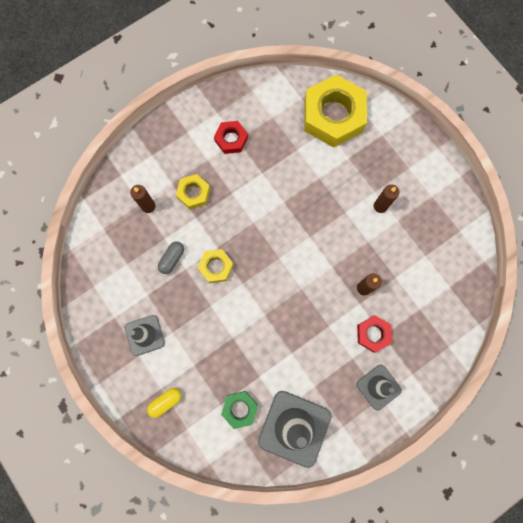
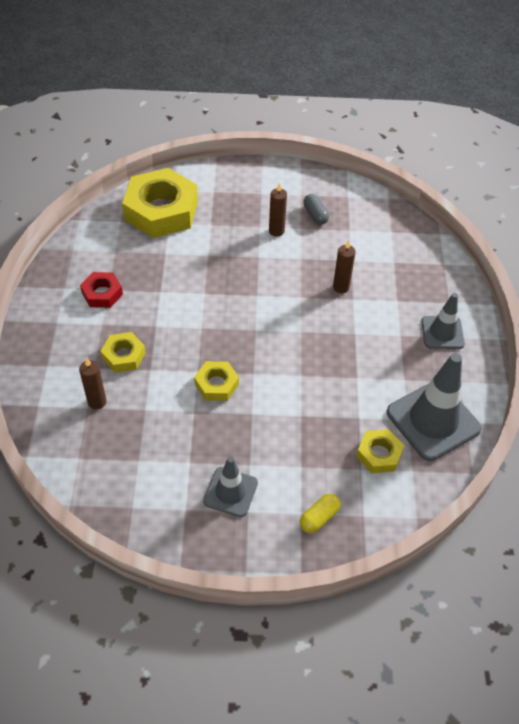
camera: 55 degrees left, 25 degrees down
(165, 402) = (319, 517): yellow capsule -> yellow capsule turned 45 degrees clockwise
(172, 259) = (173, 416): grey capsule -> grey capsule (315, 215)
(240, 409) = (379, 454): green nut -> yellow nut
(373, 334) = (389, 307): red nut -> none

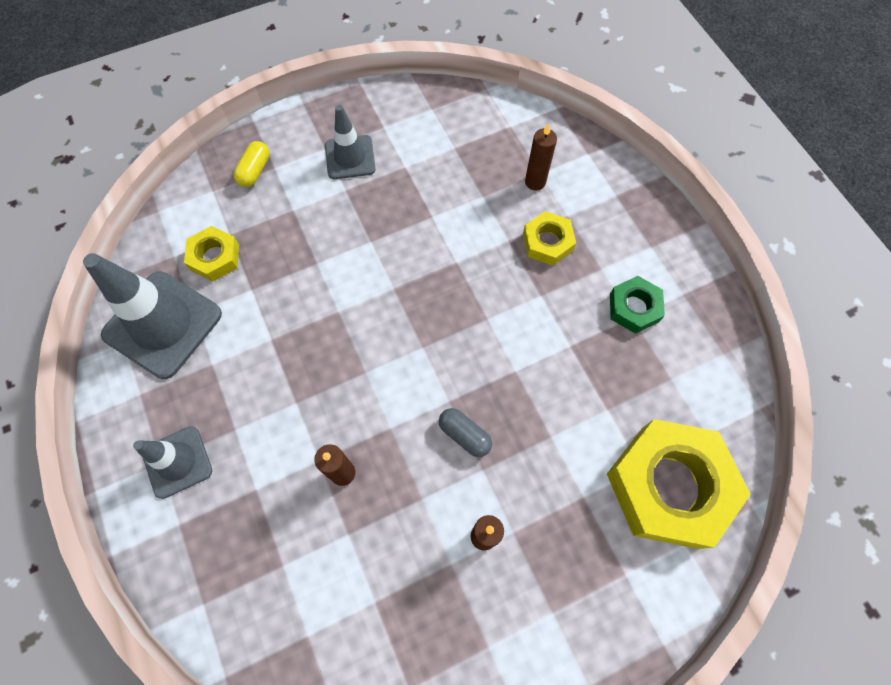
camera: 155 degrees right, 15 degrees up
(102, 293) = (634, 308): red nut -> green nut
(216, 384) = (426, 256): yellow nut -> none
(315, 215) = (442, 607): grey capsule -> grey capsule (464, 435)

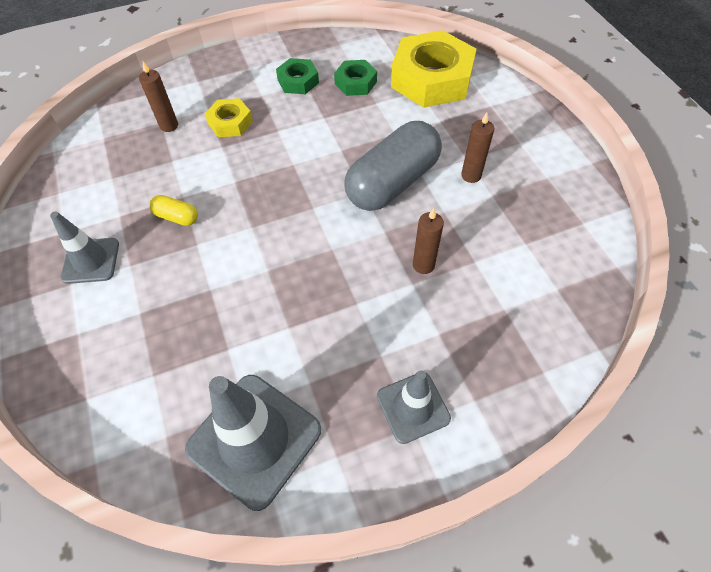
camera: 85 degrees left, 10 degrees down
(215, 257) = (179, 389): yellow nut -> none
(255, 171) = (74, 353): yellow capsule -> yellow capsule (177, 217)
(464, 435) = (392, 183): grey capsule -> grey capsule, size x2.35
(643, 380) = (355, 83): none -> green nut

